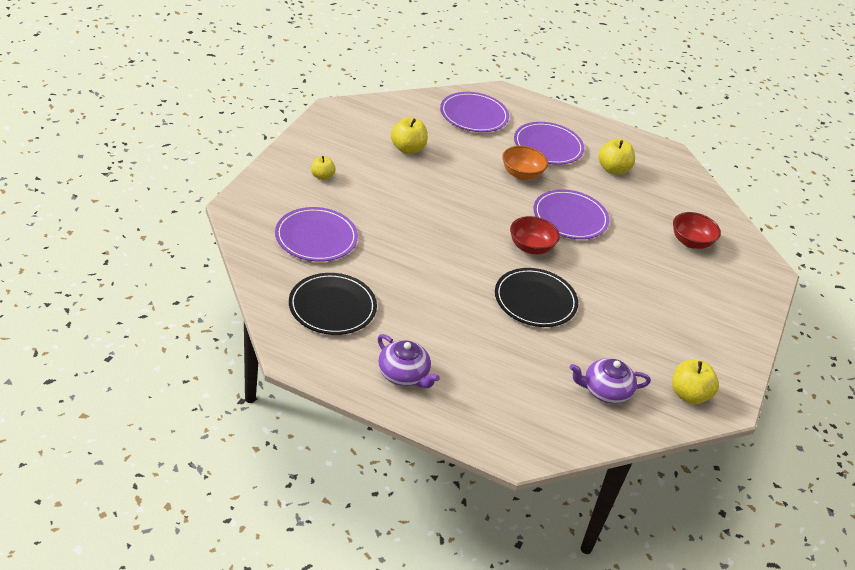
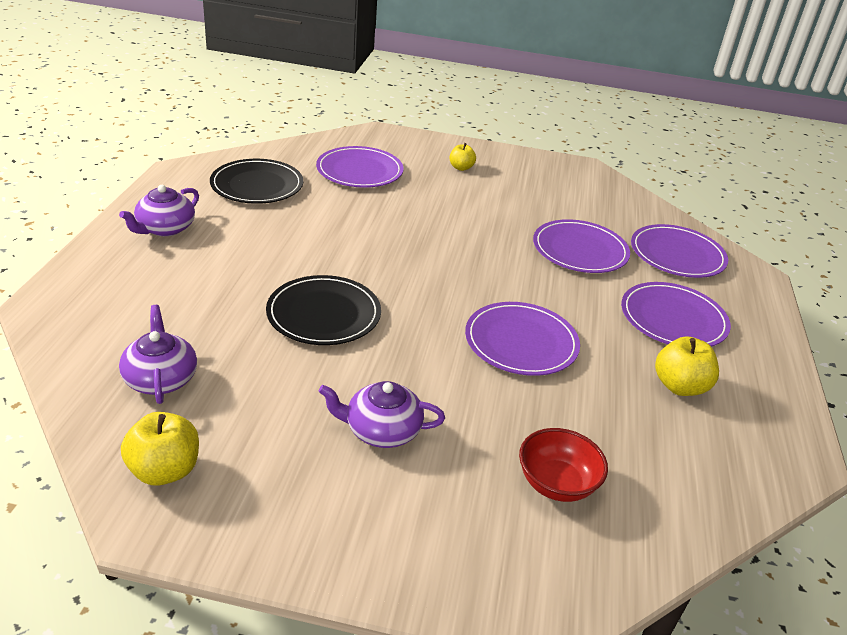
camera: 80 degrees right, 5 degrees down
(407, 149) = (557, 212): yellow apple -> none
(463, 156) = (580, 250): none -> purple plate
(521, 174) = (584, 297): orange bowl -> none
(531, 247) = (430, 308): red bowl -> none
(652, 297) = (381, 430): none -> purple teapot

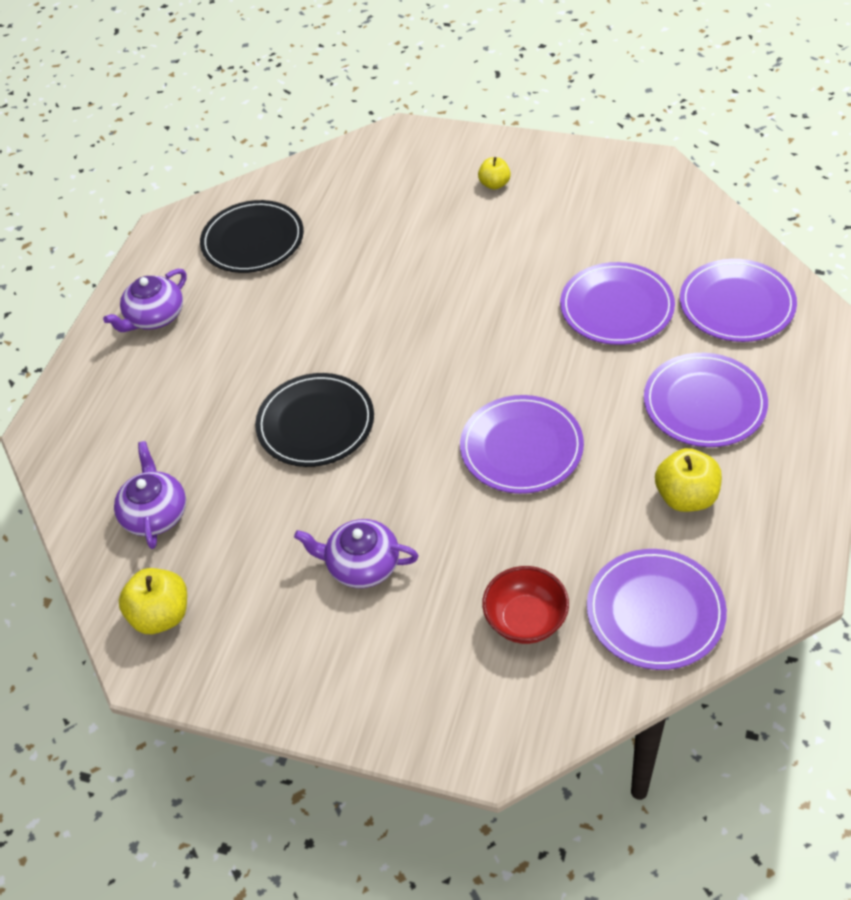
camera: 15 degrees right, 15 degrees up
(359, 171) = (371, 203): purple plate -> purple plate (655, 611)

